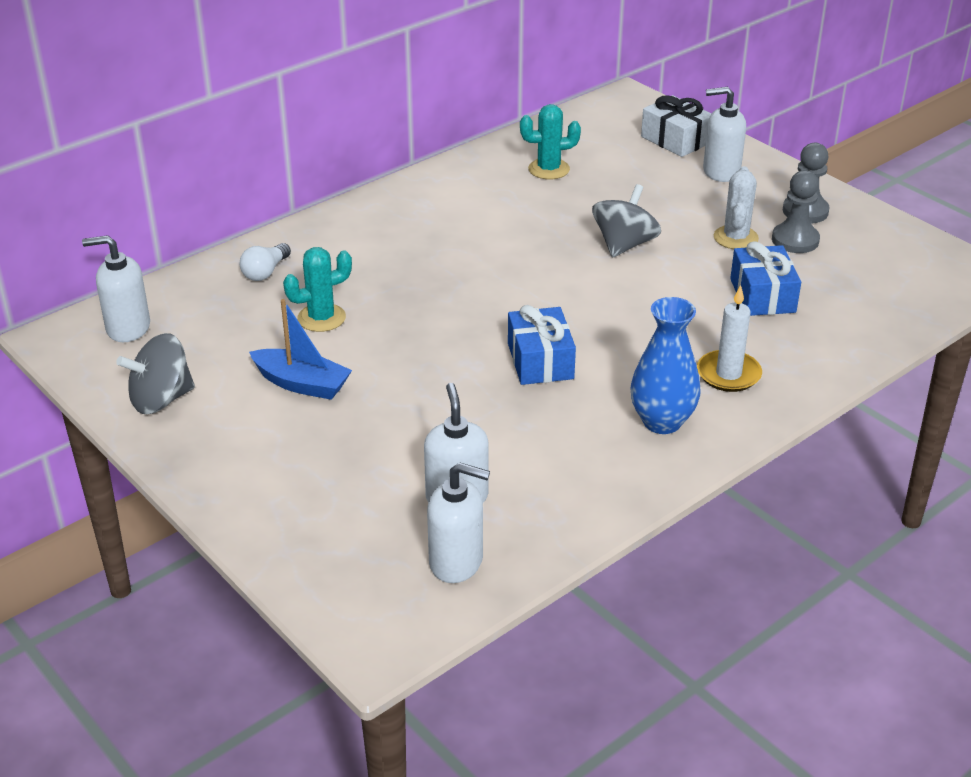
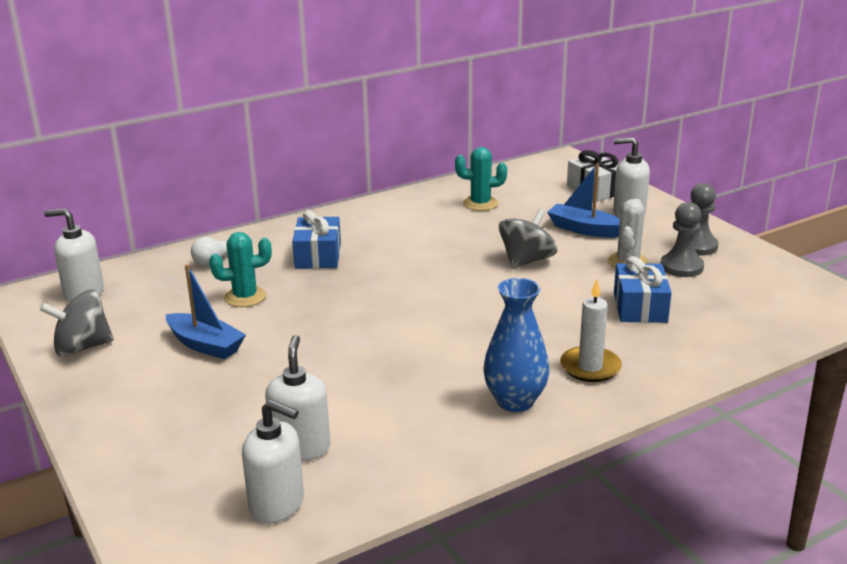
camera: 10 degrees right, 10 degrees down
(540, 361) = (420, 343): blue gift -> blue gift (318, 256)
(676, 197) = (584, 229): none -> blue boat

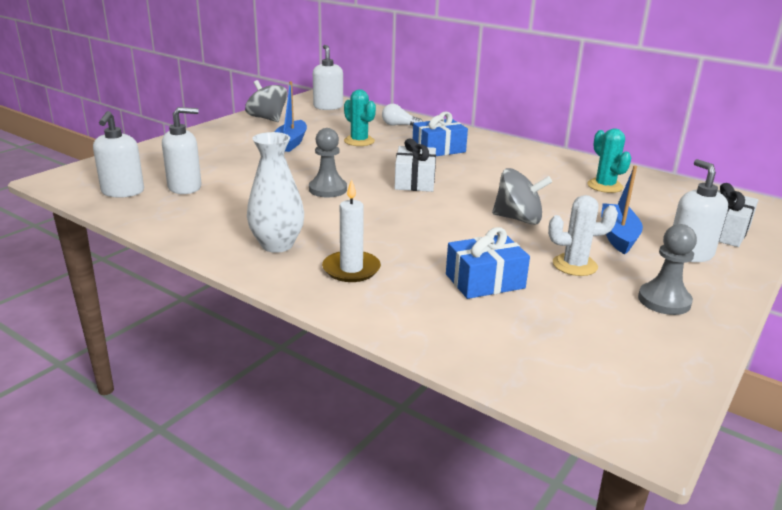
camera: 65 degrees right, 0 degrees up
(399, 290) = (415, 181): none -> white gift
(515, 401) = (277, 245): blue vase -> white vase
(681, 267) = (600, 296): grey pawn -> grey pawn (328, 189)

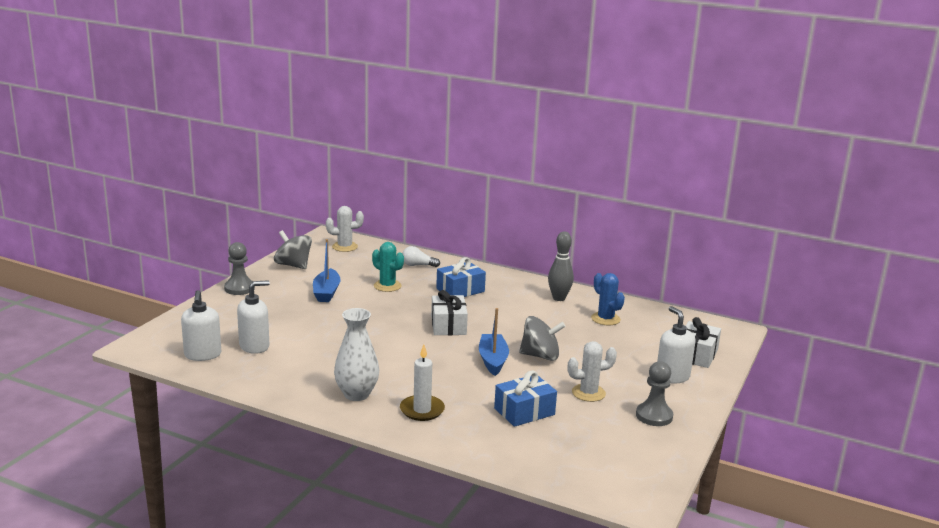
camera: 10 degrees left, 5 degrees down
(328, 107) = (344, 247): white soap dispenser -> white cactus
(328, 189) = (378, 339): grey pawn -> grey pawn (239, 288)
(551, 163) = (559, 298): none -> grey bowling pin
(605, 186) = (605, 319): turquoise cactus -> blue cactus
(618, 236) = (619, 365): blue boat -> blue boat (493, 360)

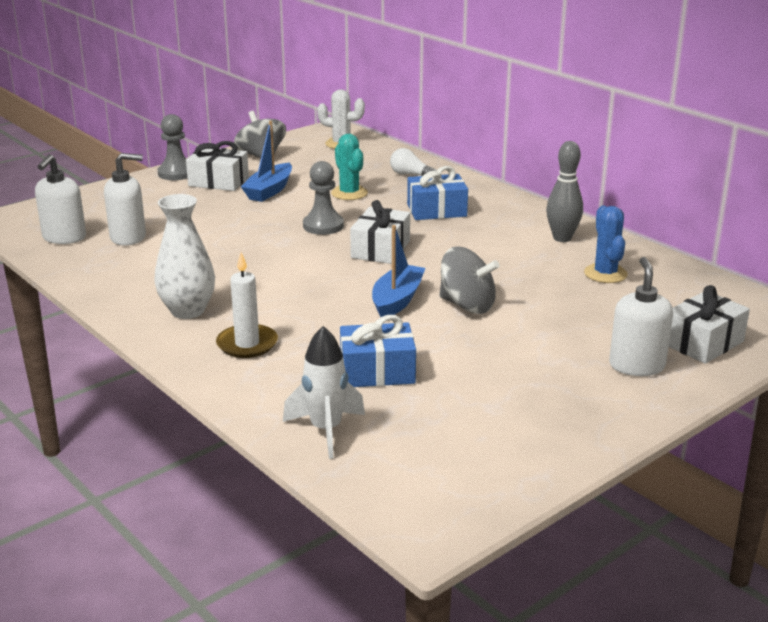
camera: 25 degrees right, 5 degrees up
(280, 290) = (218, 181): none -> white gift
(528, 457) = (326, 430): none -> white rocket
(588, 393) = (490, 364): white cactus -> none
(654, 416) = (558, 413): grey pawn -> grey pawn (323, 226)

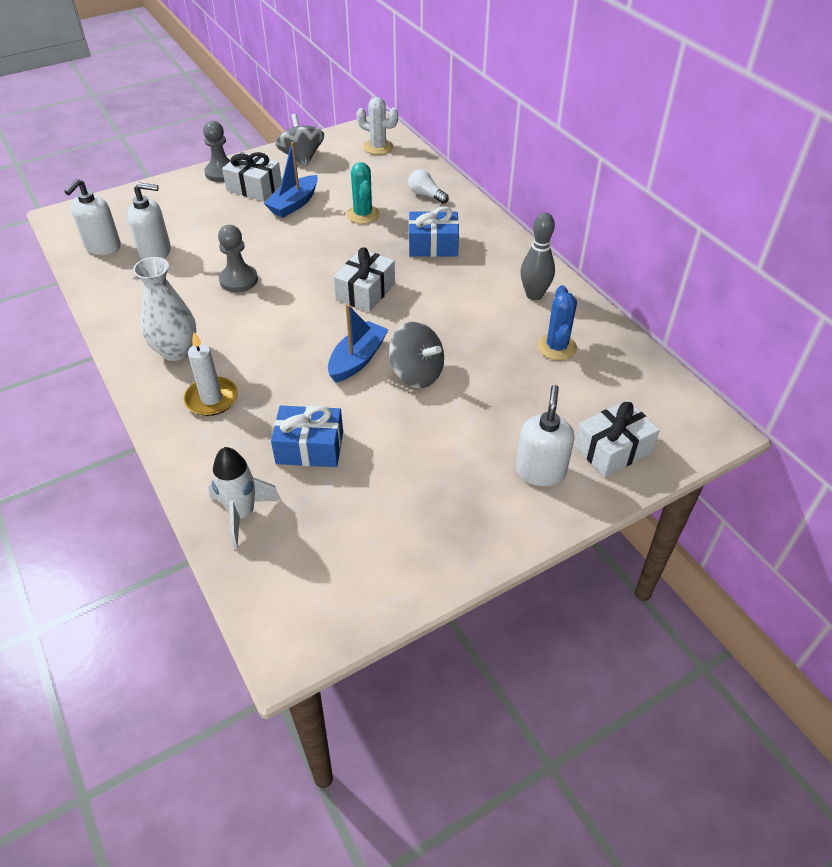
camera: 10 degrees right, 20 degrees up
(323, 226) = (325, 255): grey pawn -> grey pawn (238, 280)

